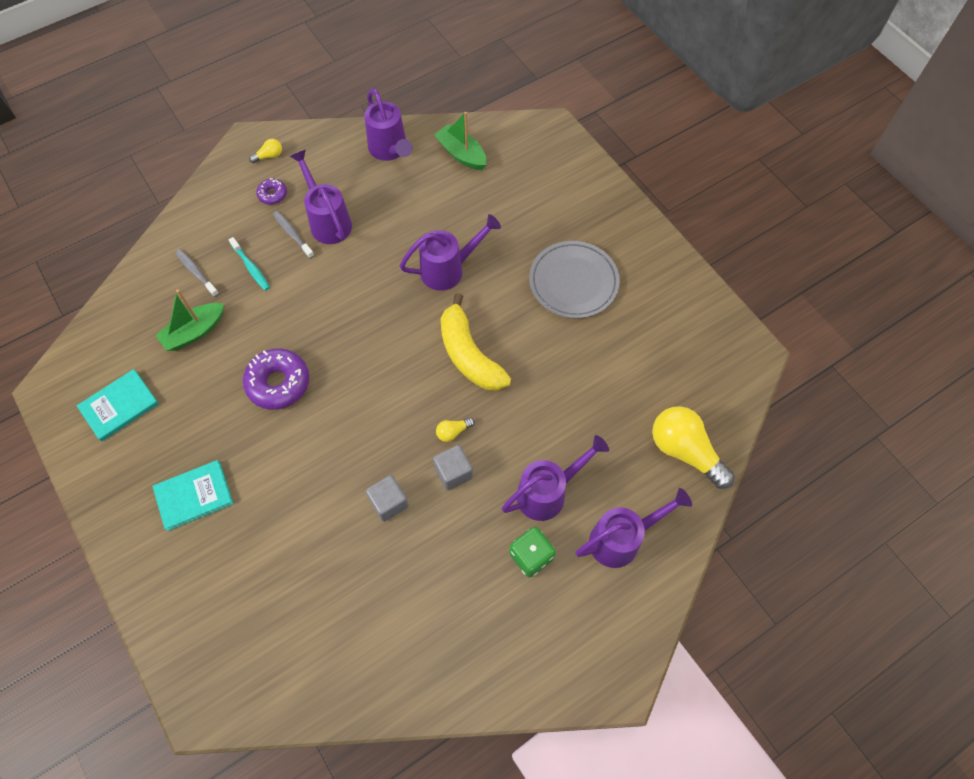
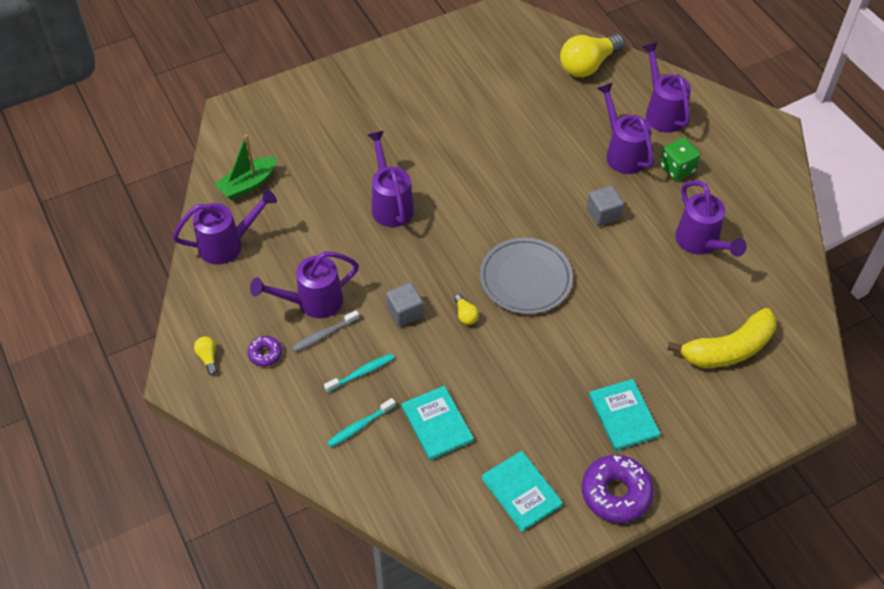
camera: 85 degrees left, 10 degrees down
(194, 332) = (437, 424): green boat -> turquoise book
(196, 272) = (359, 426): grey toothbrush -> turquoise toothbrush
(278, 383) = (505, 346): purple donut -> purple donut (616, 493)
(389, 502) = (631, 261): grey cube -> grey cube (405, 312)
(420, 581) = (700, 243): none -> purple watering can
(453, 432) = (564, 212): yellow light bulb -> yellow light bulb (465, 314)
(469, 354) = (487, 195): yellow banana -> yellow banana (728, 349)
(573, 282) = (418, 114): grey plate -> grey plate (525, 279)

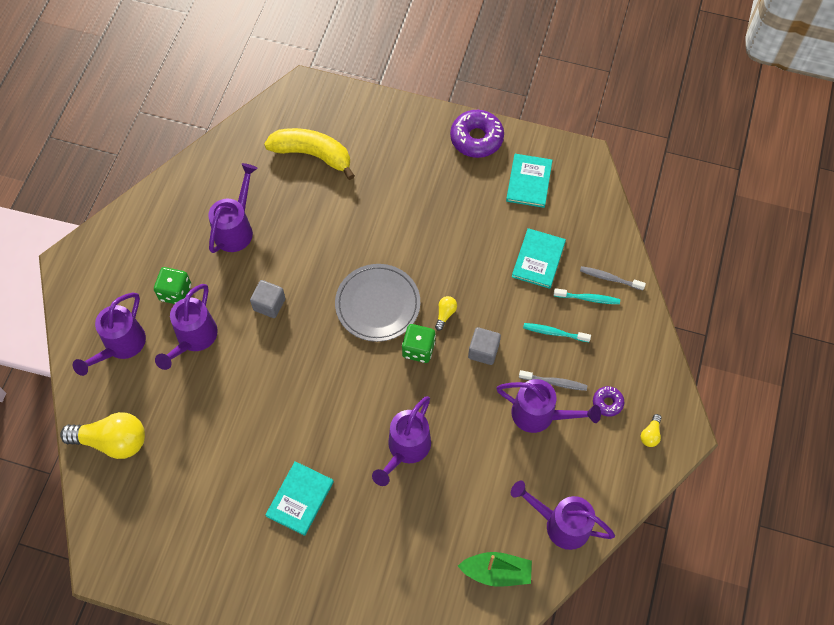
camera: 135 degrees left, 10 degrees up
(357, 461) = (609, 278): none -> grey toothbrush
(457, 273) = (418, 349): none -> green dice
(623, 416) = (422, 171): turquoise book -> turquoise book (300, 499)

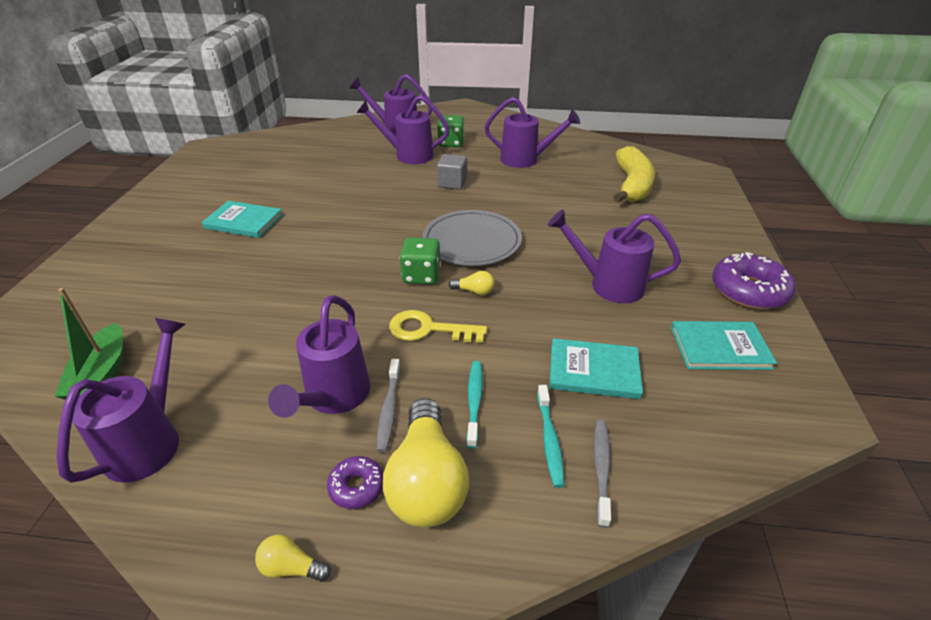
camera: 80 degrees right, 25 degrees down
(112, 441) = (313, 137): yellow light bulb -> yellow light bulb (427, 481)
(406, 449) = (291, 280): purple watering can -> purple watering can (608, 284)
(483, 351) = (429, 329): grey cube -> yellow key

